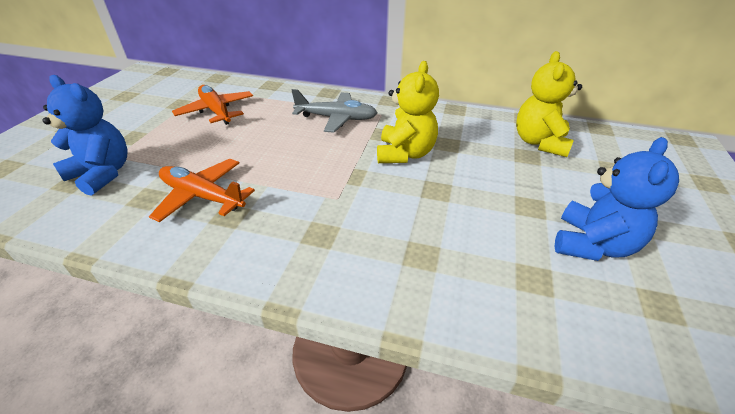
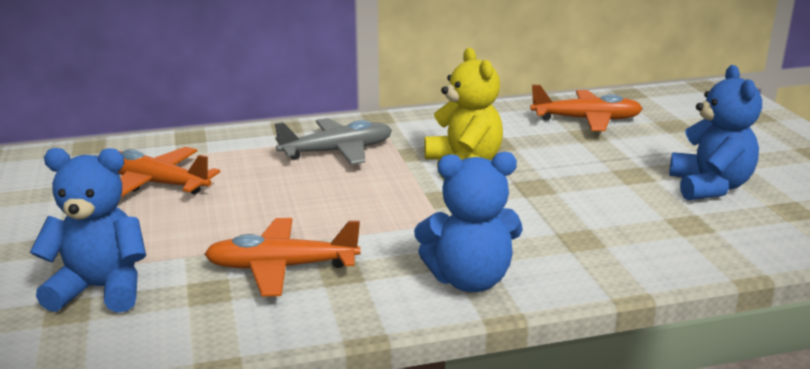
camera: 30 degrees left, 15 degrees down
(298, 259) = (469, 280): none -> blue teddy bear
(539, 143) = (587, 120): yellow teddy bear -> orange plane

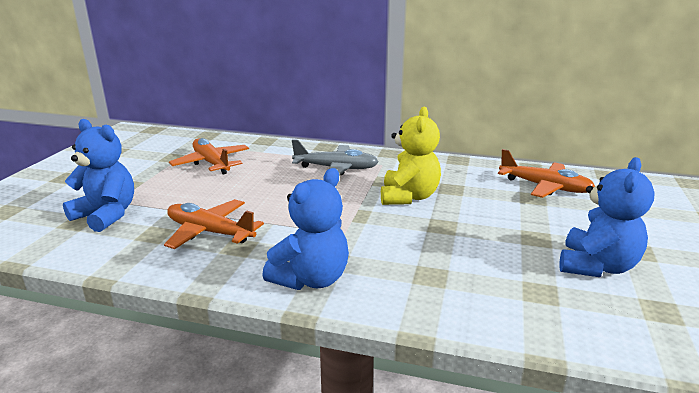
camera: 30 degrees right, 0 degrees up
(469, 280) = (311, 279): blue teddy bear -> blue teddy bear turned 75 degrees counterclockwise

